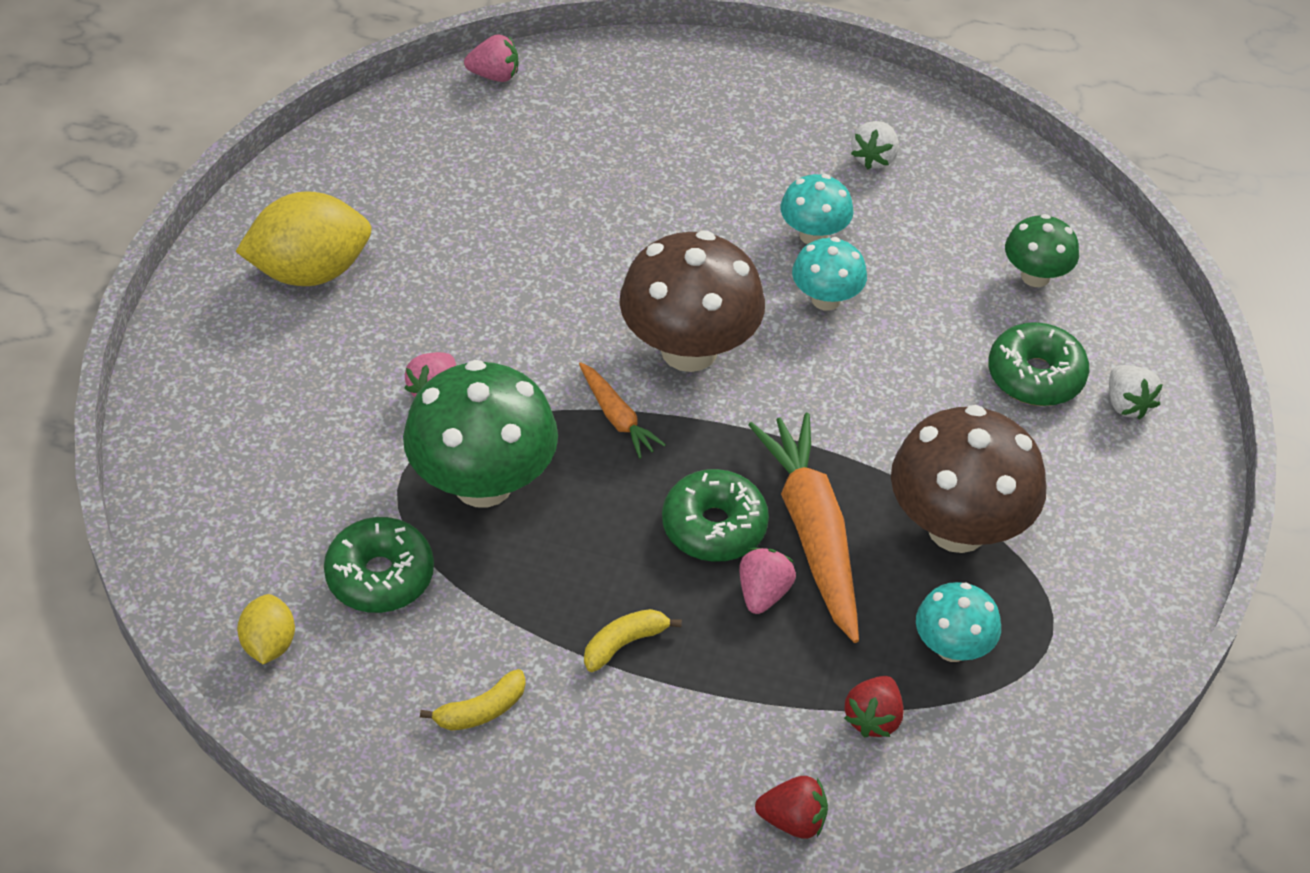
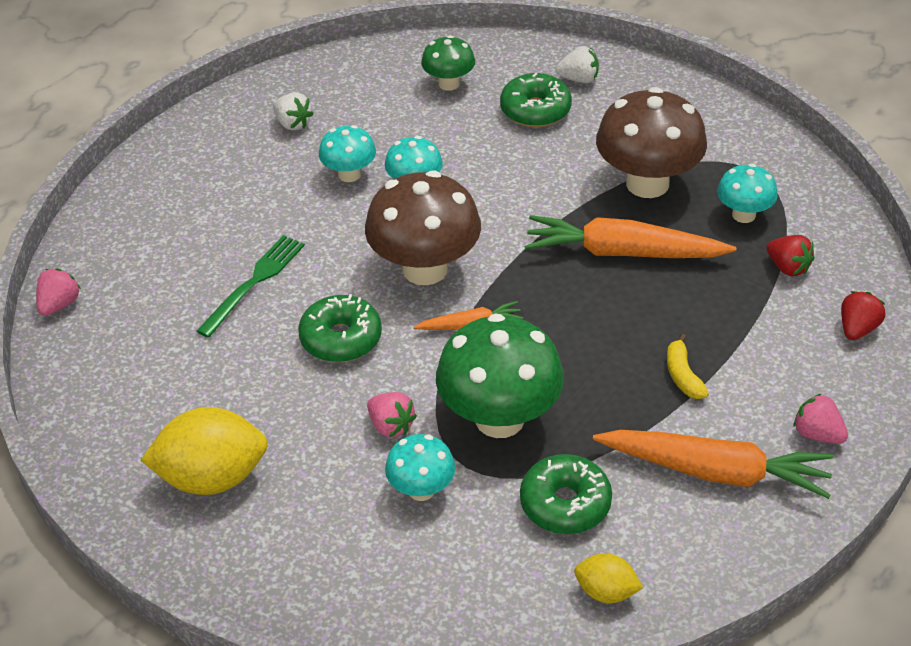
camera: 65 degrees left, 5 degrees down
(310, 271) = (212, 477): yellow lemon -> yellow lemon turned 75 degrees clockwise
(355, 443) = (421, 489): none -> turquoise mushroom
(481, 710) = (715, 472): yellow banana -> orange carrot
(597, 211) = (254, 282): none -> green fork
(714, 526) = (596, 300): green donut -> green donut (341, 338)
(763, 593) = (665, 291): pink strawberry -> pink strawberry (817, 434)

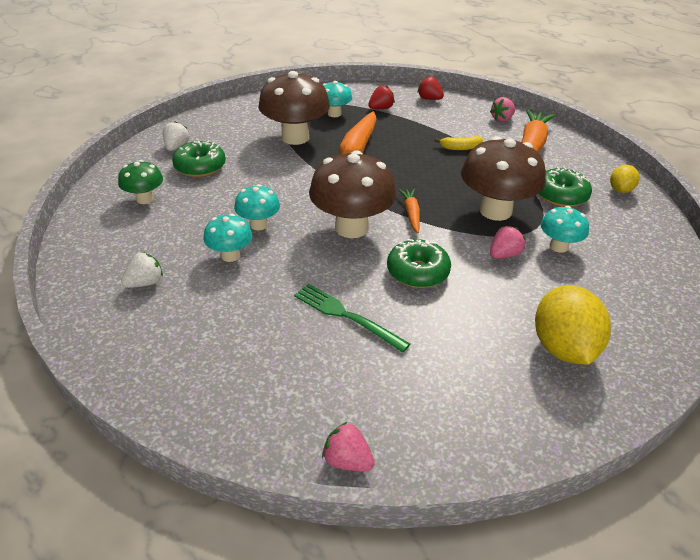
camera: 85 degrees left, 5 degrees down
(499, 418) = (495, 211): green mushroom -> brown mushroom

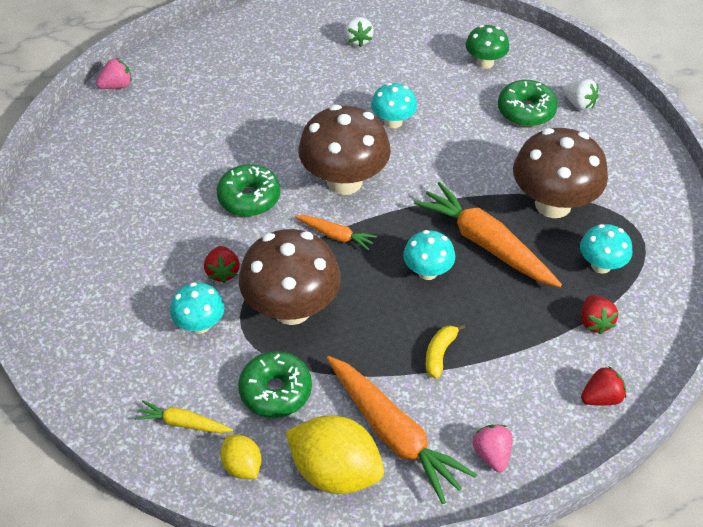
camera: 120 degrees right, 10 degrees up
(230, 255) = (359, 92): turquoise mushroom -> turquoise mushroom (427, 271)
(346, 316) = (234, 132): green fork -> none
(504, 255) = (223, 272): pink strawberry -> red strawberry
(563, 348) = (94, 241): yellow lemon -> yellow lemon (335, 471)
(631, 222) = (183, 423): none -> yellow carrot

